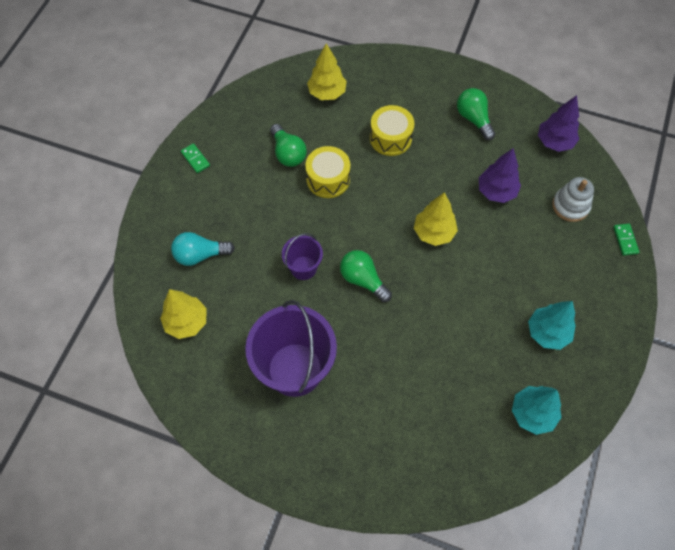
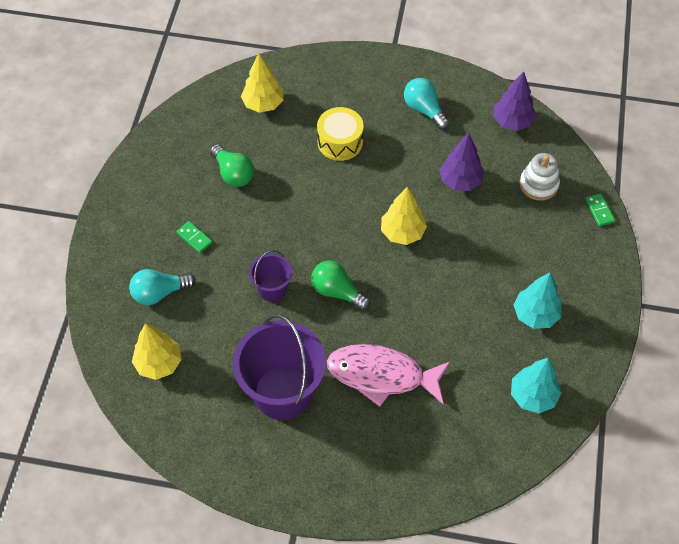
camera: 10 degrees left, 5 degrees down
(195, 159) = (134, 194): green domino -> green domino (194, 238)
(328, 179) = (281, 194): yellow drum -> none
(390, 368) = (381, 375): none -> pink fish
(473, 119) = (424, 110): green light bulb -> turquoise light bulb

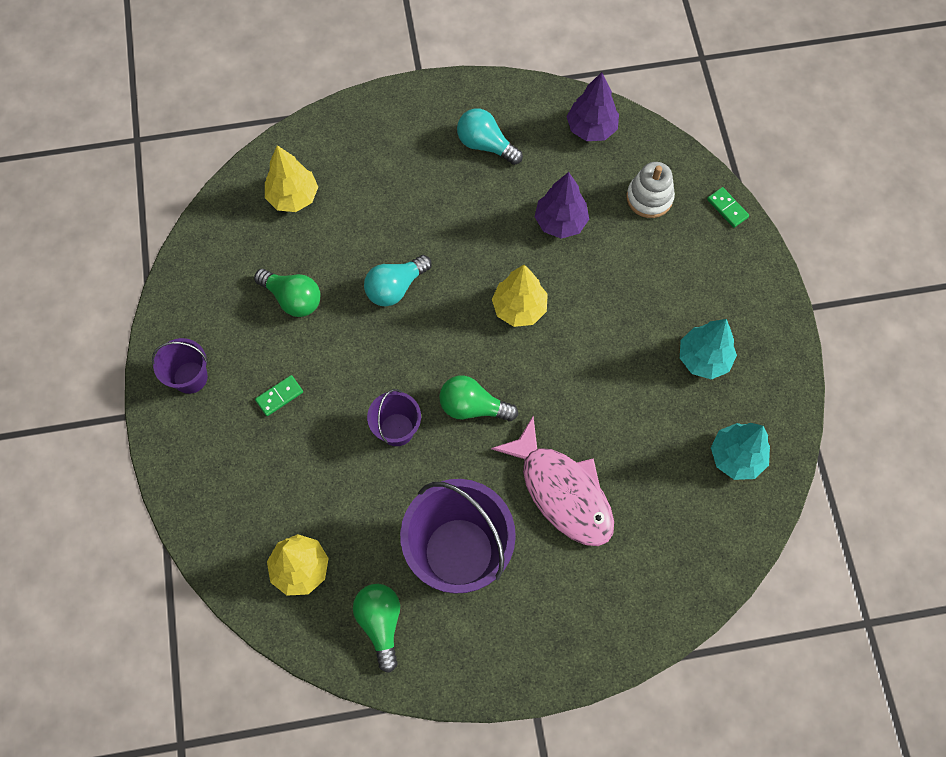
camera: 20 degrees left, 10 degrees up
(135, 204) = (190, 377): none -> purple bucket
(159, 293) = (265, 480): turquoise light bulb -> turquoise light bulb (395, 287)
(194, 238) = (279, 396): green domino -> green domino turned 60 degrees counterclockwise
(202, 422) = (380, 623): none -> green light bulb
(340, 142) = (403, 217): yellow drum -> none
(381, 375) = (562, 491): pink fish -> pink fish turned 120 degrees counterclockwise

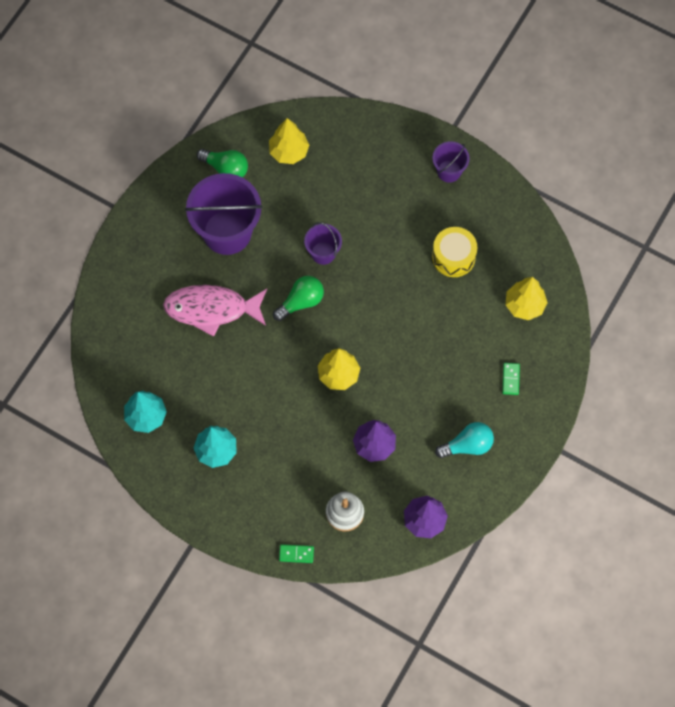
camera: 130 degrees right, 0 degrees up
(279, 396) = (397, 208): green domino -> green domino (510, 379)
(293, 298) = (453, 257): green light bulb -> yellow drum
(395, 287) = (412, 317): turquoise light bulb -> none

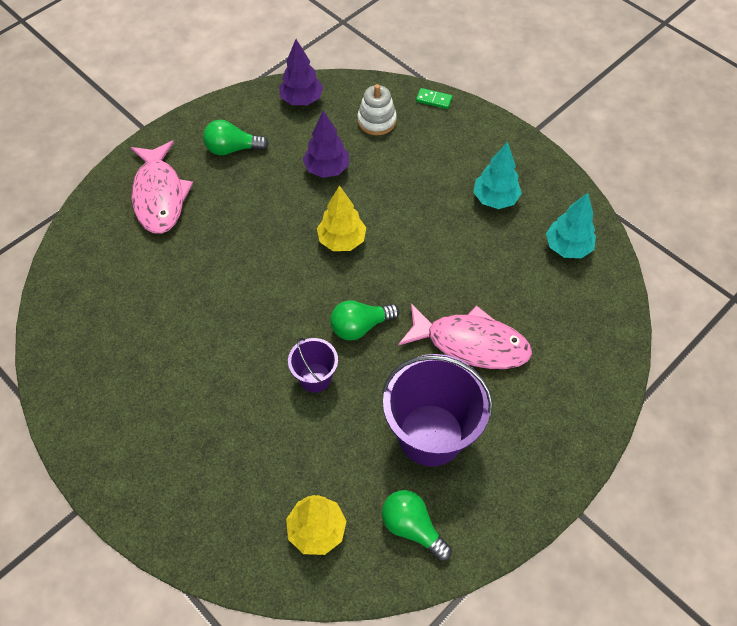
camera: 165 degrees left, 10 degrees down
(449, 171) = (113, 444): purple bucket -> none
(453, 257) = (159, 334): yellow drum -> none
(467, 445) = (232, 149): turquoise light bulb -> green light bulb
(510, 379) = (159, 195): green domino -> pink fish
(524, 305) = (106, 263): yellow tree -> none

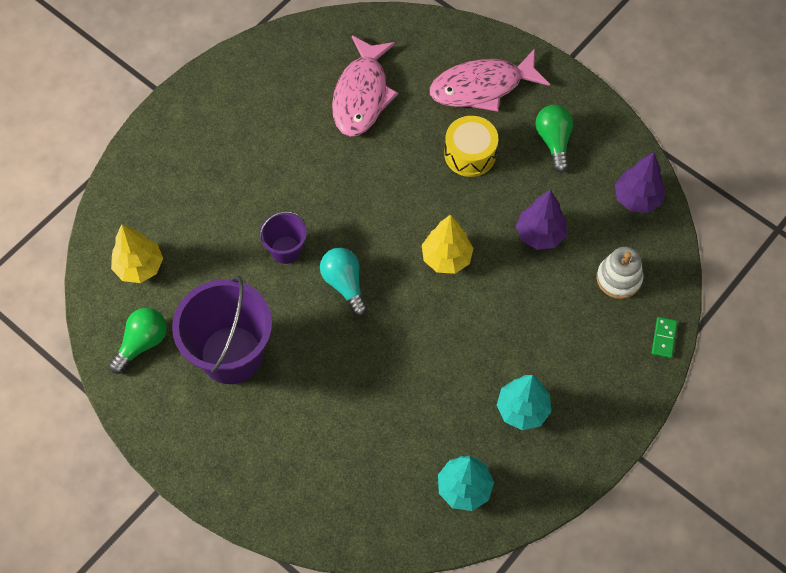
camera: 85 degrees right, 5 degrees up
(233, 212) = (470, 154): none -> yellow drum
(360, 326) = (344, 284): green light bulb -> turquoise light bulb
(471, 343) = (333, 388): pink fish -> pink fish (362, 95)

